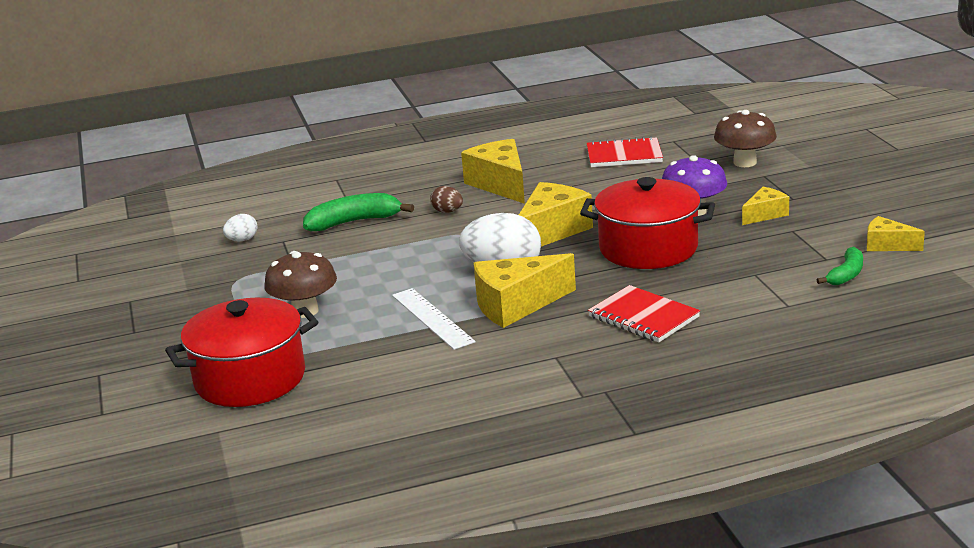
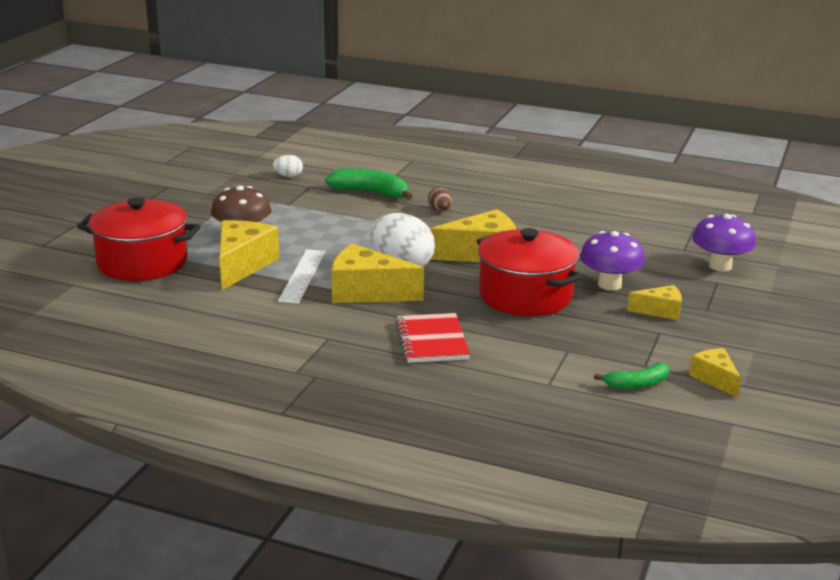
camera: 35 degrees right, 0 degrees up
(500, 184) = (508, 207): yellow cheese -> yellow cheese (242, 265)
(624, 155) = (635, 222): red notebook -> none
(745, 162) = (720, 266): brown mushroom -> purple mushroom

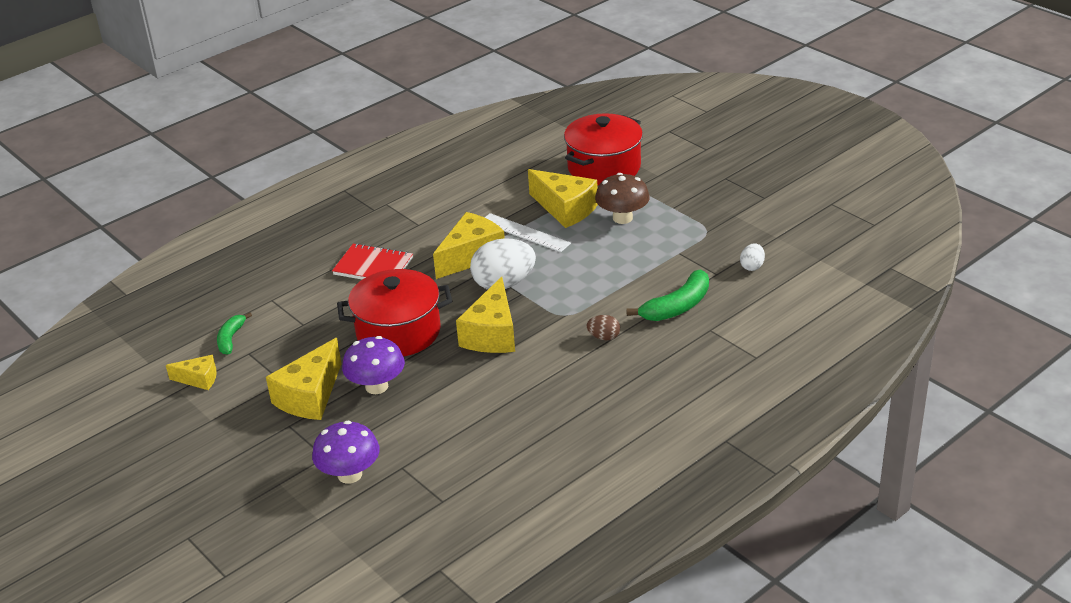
camera: 120 degrees right, 10 degrees up
(660, 311) = (310, 396): yellow cheese -> yellow cheese, size x1.80

